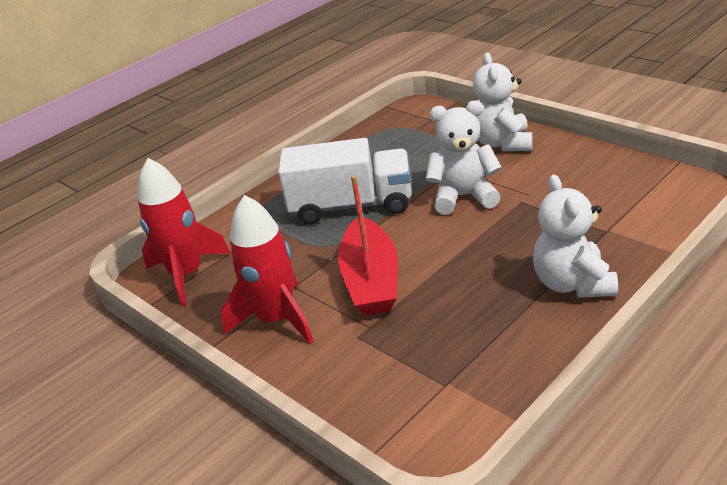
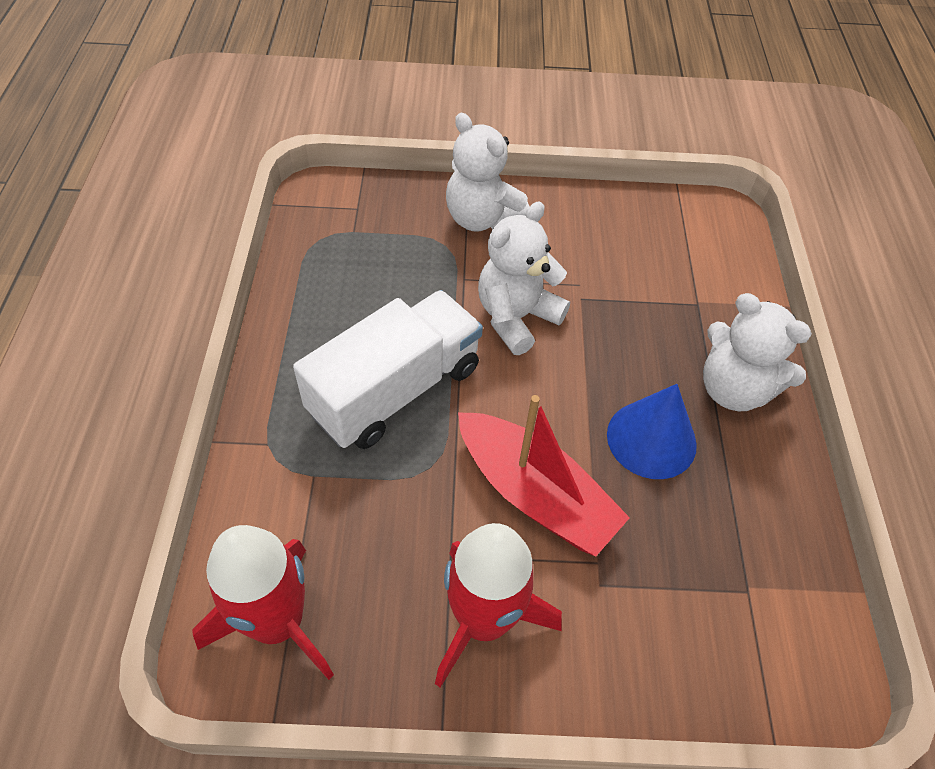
camera: 50 degrees left, 20 degrees up
(477, 285) = (651, 439): none -> blue cone

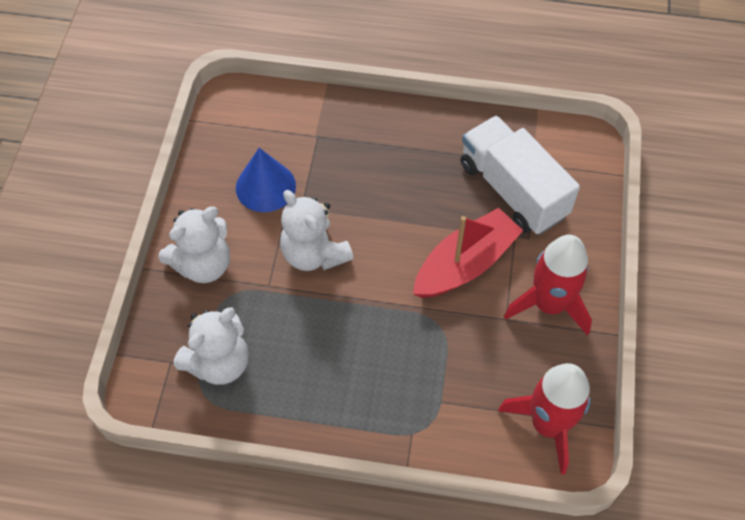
camera: 80 degrees left, 5 degrees up
(395, 390) = (372, 343): white truck -> white truck (512, 190)
(651, 439) = (429, 189): blue cone -> blue cone (265, 186)
(733, 389) = (394, 134): white teddy bear -> white teddy bear (219, 363)

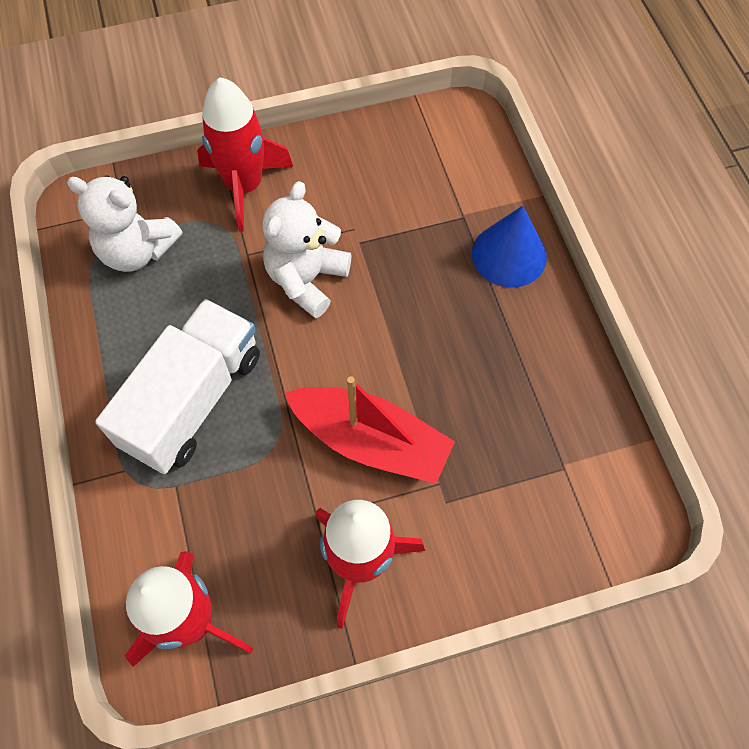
camera: 65 degrees right, 5 degrees up
(203, 264) = (244, 186): white teddy bear -> red rocket
(265, 186) = (368, 197): blue cone -> blue cone (509, 255)
(512, 190) = (507, 455): white truck -> white truck (193, 400)

